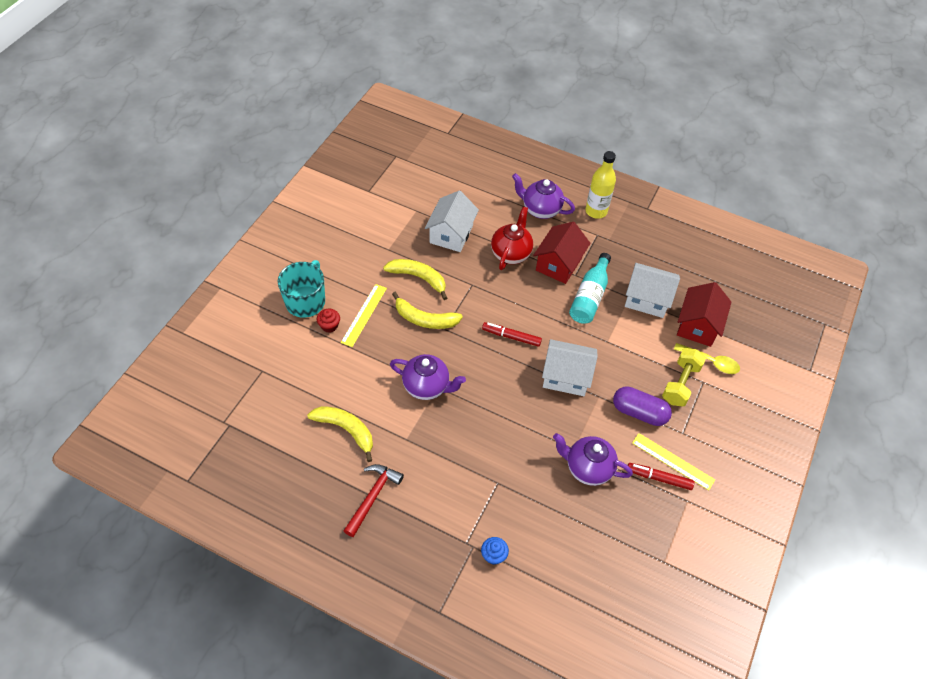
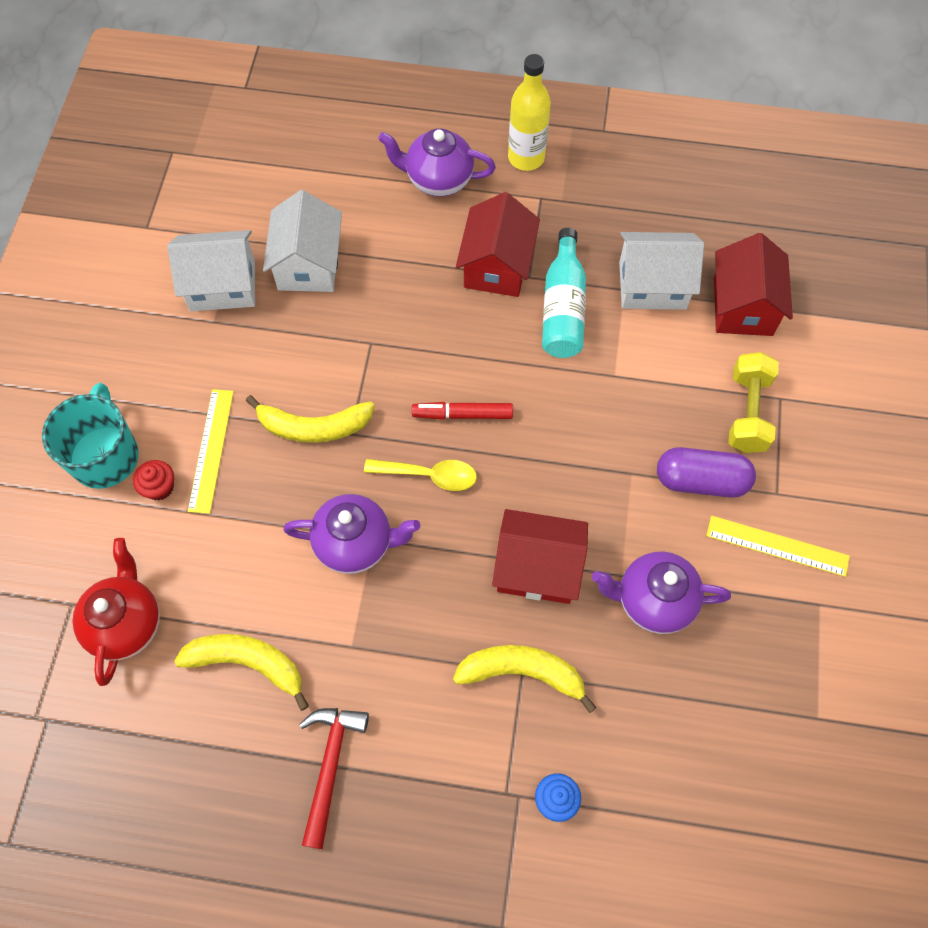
camera: 15 degrees left, 10 degrees up
(418, 278) = (280, 357): yellow banana -> yellow banana (522, 672)
(511, 253) = (415, 270): red teapot -> red teapot (127, 623)
(526, 430) = (537, 568): none -> red house
(566, 376) = (570, 456): white house -> white house (222, 285)
(659, 478) = (765, 581): red marker -> none
(710, 362) = (780, 361): yellow spoon -> yellow spoon (429, 475)

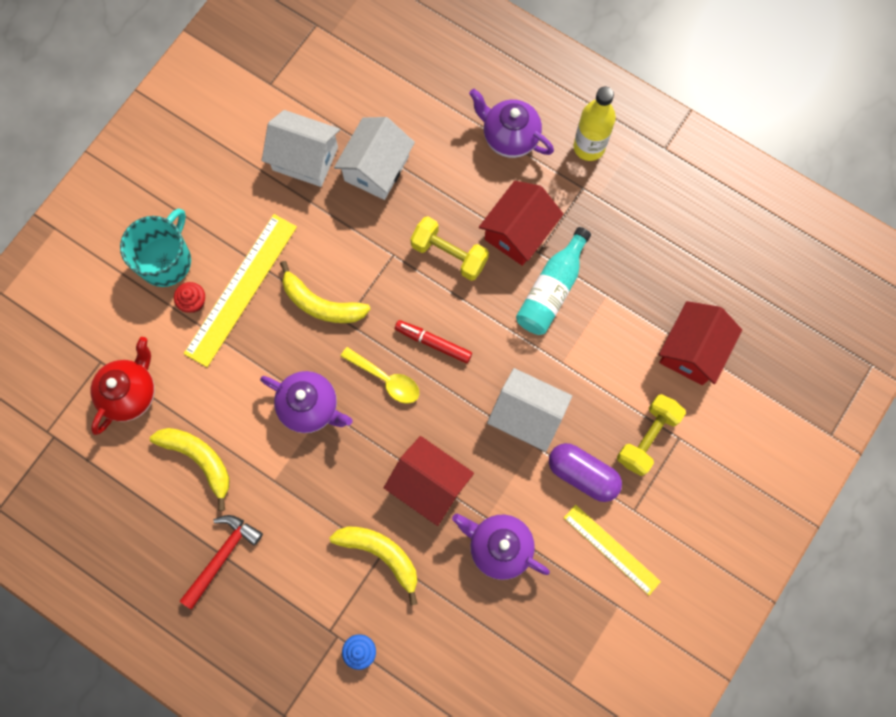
camera: 25 degrees right, 10 degrees up
(211, 450) = (241, 289): yellow ruler -> yellow ruler, size x1.59
(433, 317) = (449, 254): none -> yellow dumbbell
(652, 285) = (631, 301): white house -> white house (527, 415)

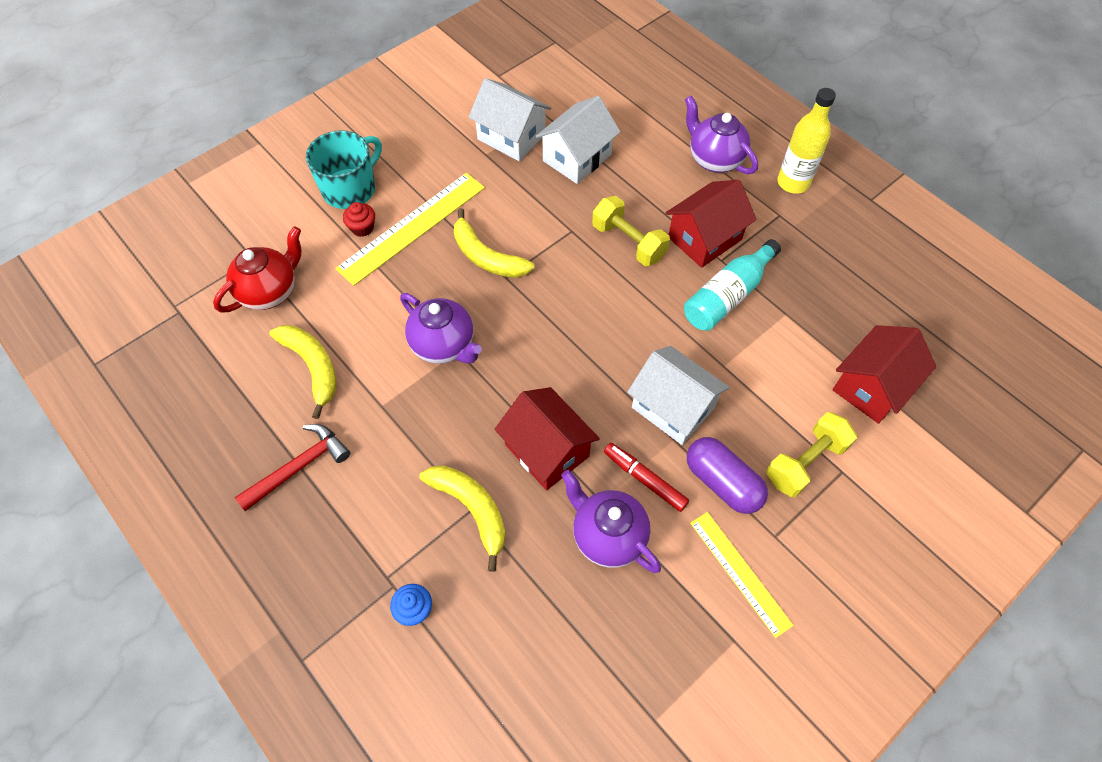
camera: 15 degrees right, 15 degrees down
(386, 379) = (531, 338): yellow spoon -> none
(433, 343) = (590, 316): red marker -> red marker (644, 479)

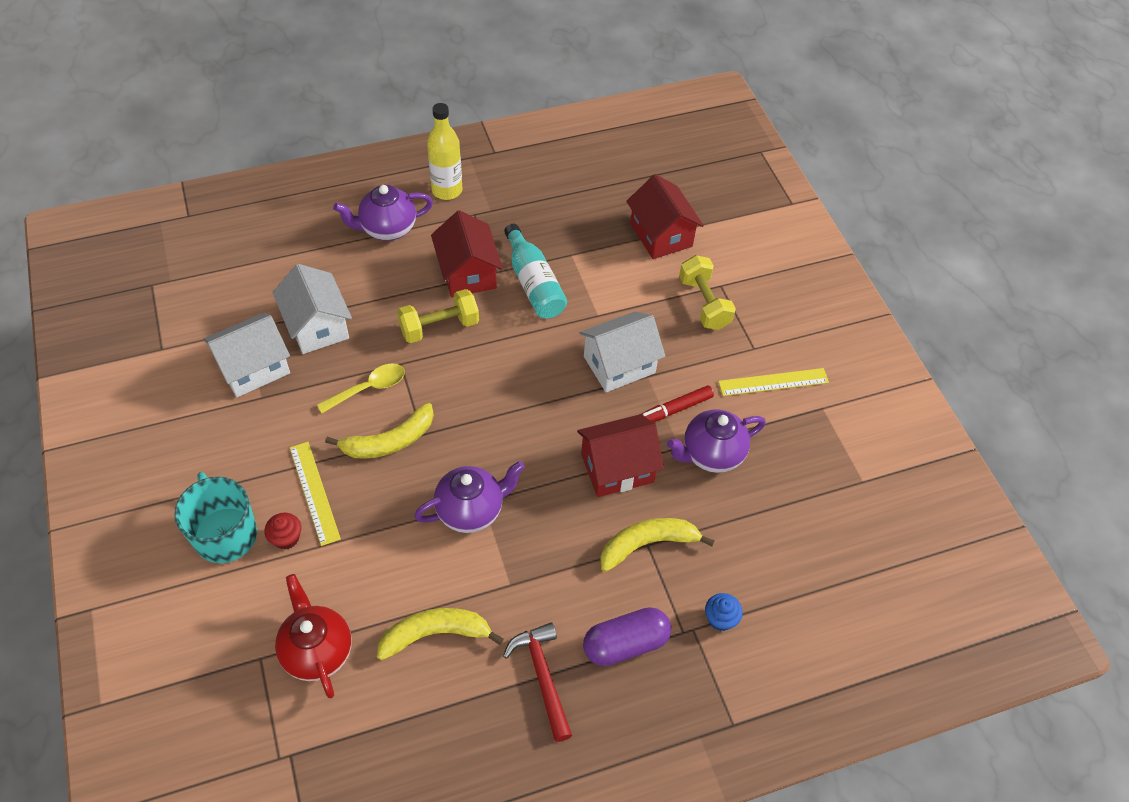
camera: 70 degrees left, 5 degrees down
(412, 227) = (314, 492): yellow ruler -> yellow ruler, size x0.63
(533, 219) = (368, 388): none -> yellow spoon
(722, 482) = (698, 361): purple capsule -> purple capsule (625, 644)

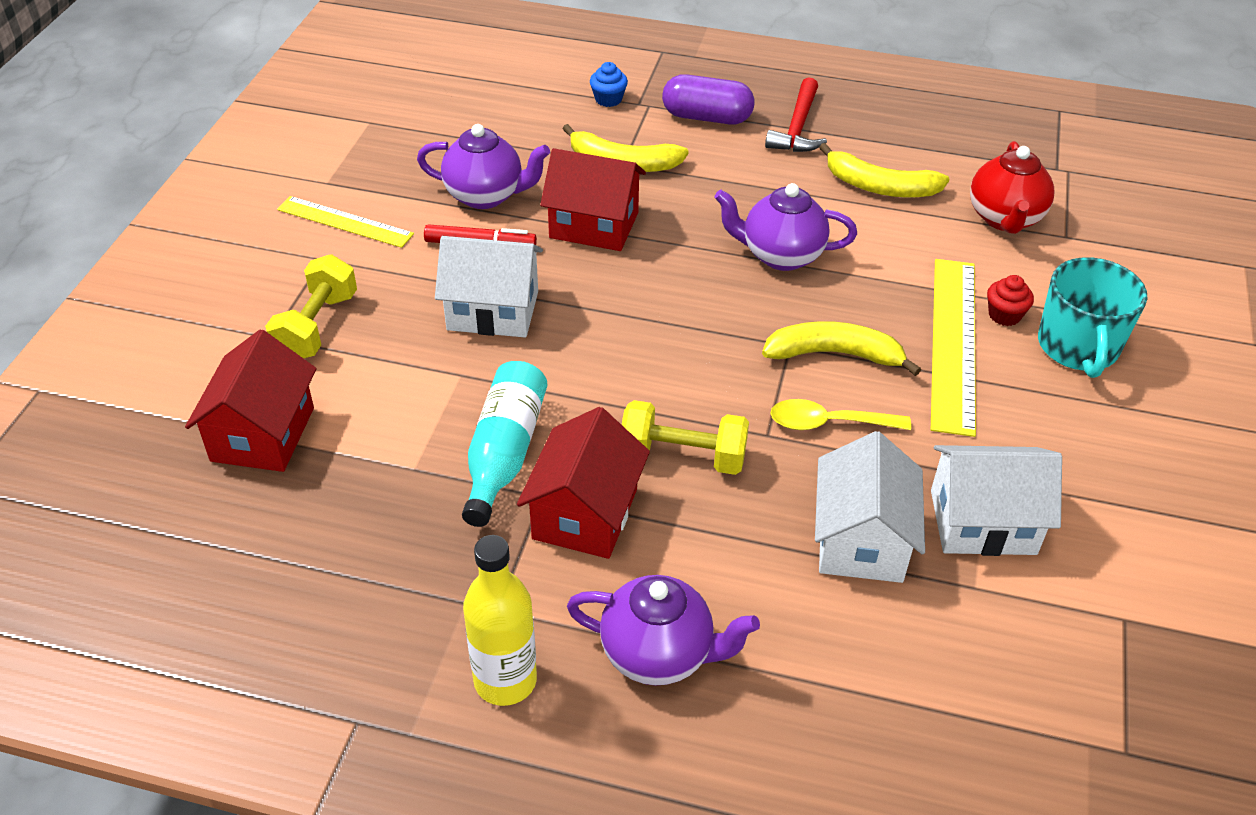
camera: 145 degrees left, 10 degrees down
(314, 492) = (954, 343): yellow ruler -> yellow ruler, size x1.59

